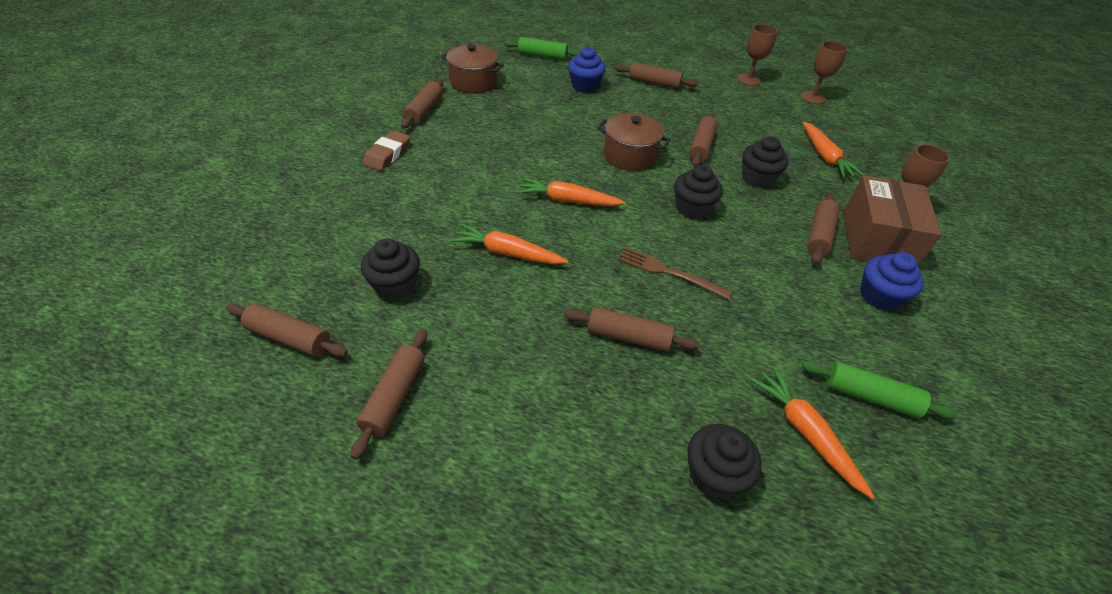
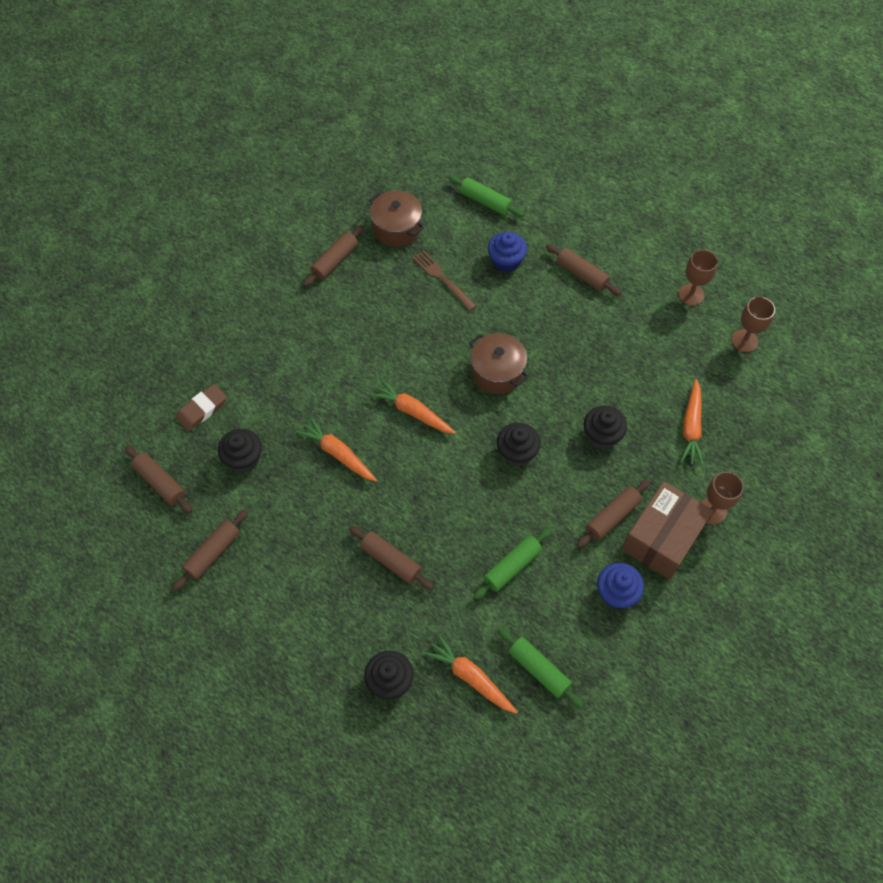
camera: 25 degrees right, 15 degrees up
(387, 154) = (283, 312): brown eraser -> brown eraser (202, 409)
(669, 272) = (455, 513): brown fork -> brown fork (442, 279)
(701, 146) = (573, 379): brown rolling pin -> none
(761, 303) = (512, 566): none -> green rolling pin
(805, 433) = (471, 677): orange carrot -> orange carrot turned 45 degrees counterclockwise

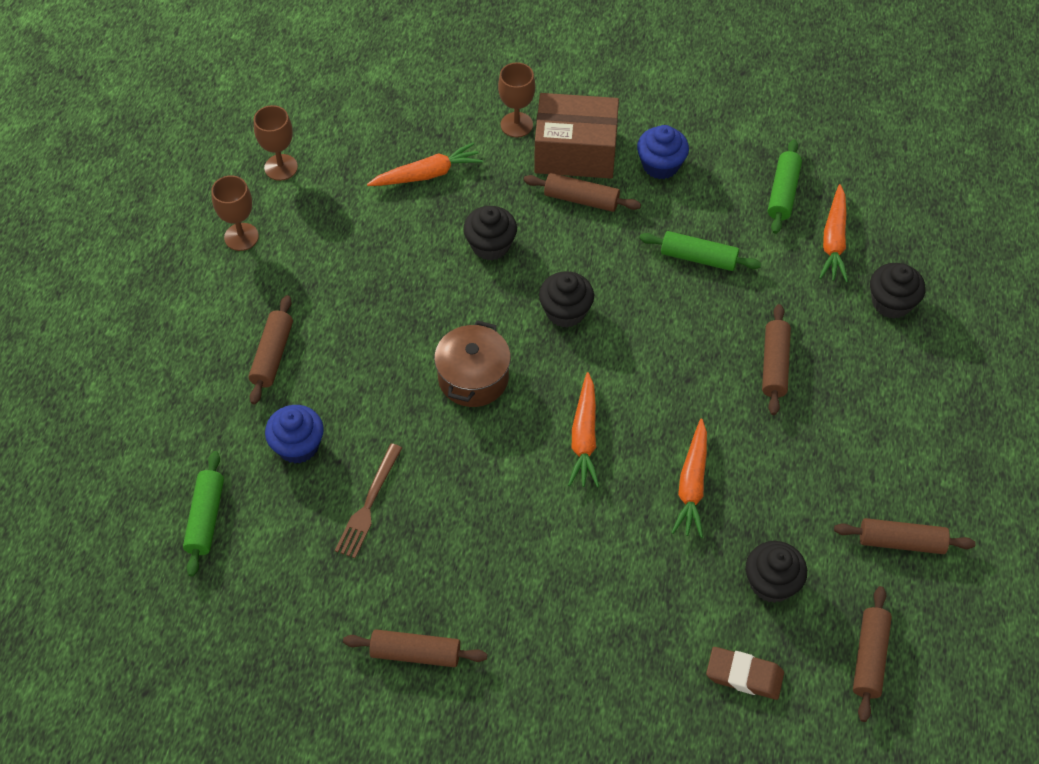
camera: 120 degrees left, 5 degrees down
(397, 228) = (314, 604): brown pot -> none

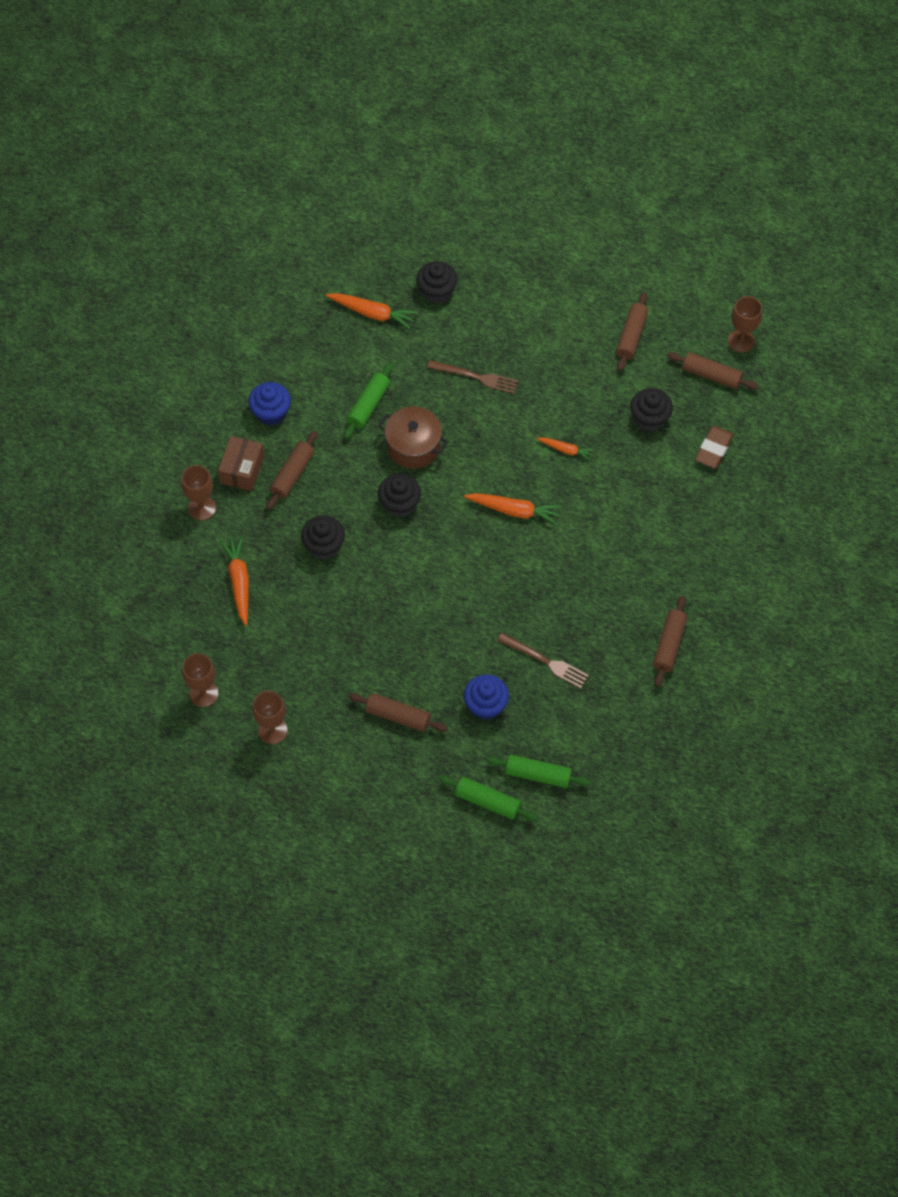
camera: 80 degrees left, 5 degrees up
(473, 378) = (448, 576): brown pot -> brown pot (413, 446)
(575, 152) = (242, 470): brown box -> brown box, size x0.64
(692, 485) = (566, 450): orange carrot -> orange carrot, size x0.61
(775, 365) = (476, 377): brown rolling pin -> brown fork
(782, 193) = (319, 336): green rolling pin -> green rolling pin (487, 802)
(944, 692) = (741, 341): none -> brown goblet

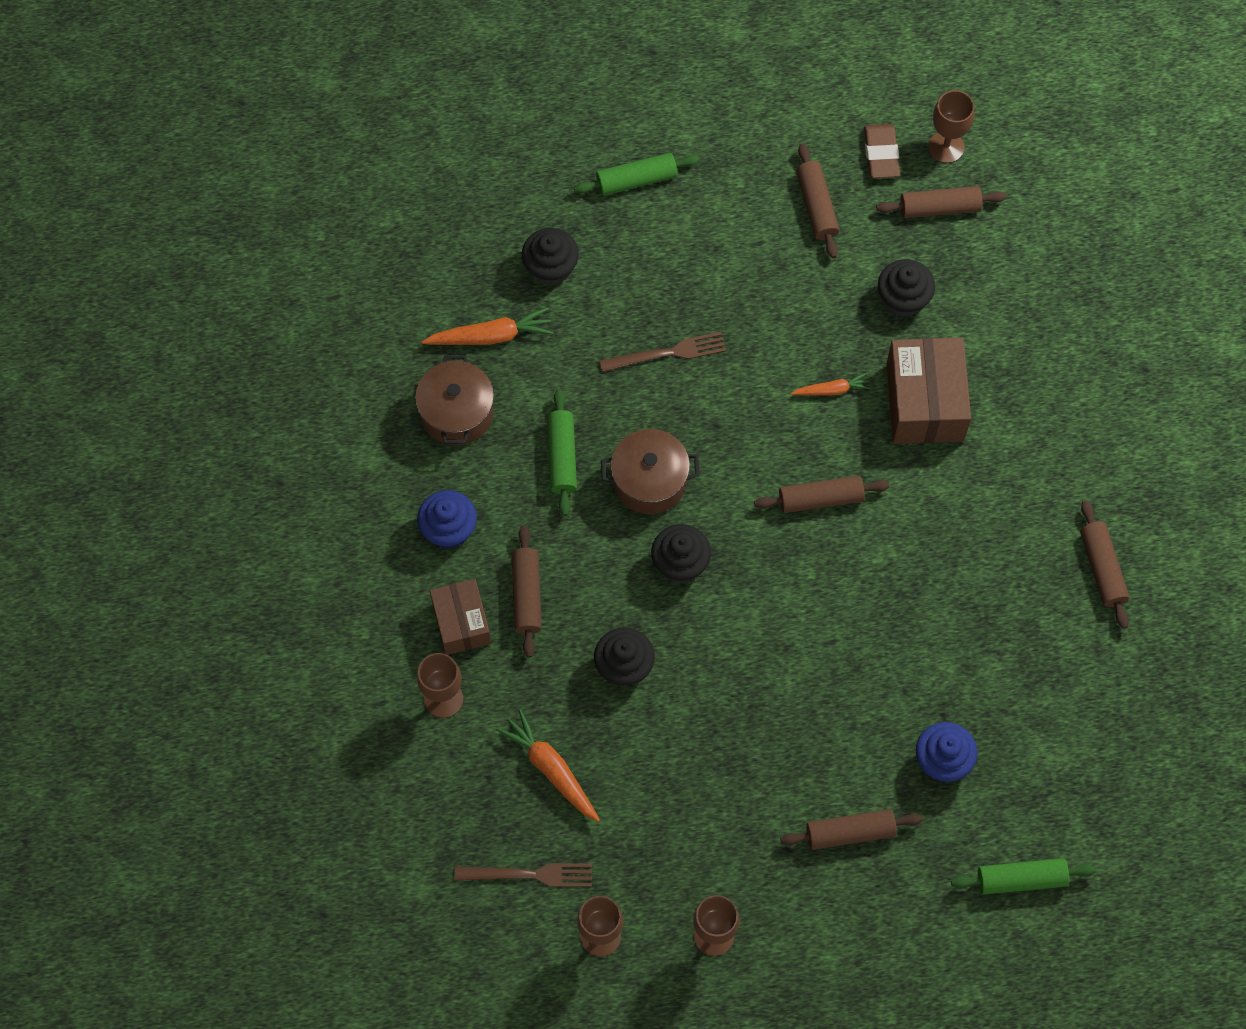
camera: 30 degrees left, 5 degrees up
(321, 348) = (457, 413): none -> brown pot
(514, 511) = (820, 499): orange carrot -> brown rolling pin
(538, 775) = (1057, 813): green rolling pin -> green rolling pin (636, 180)
(545, 661) = (976, 667): brown fork -> brown fork (529, 875)
(621, 487) = (924, 402): none -> brown box
(714, 449) = (1000, 299): brown eraser -> brown eraser (881, 154)

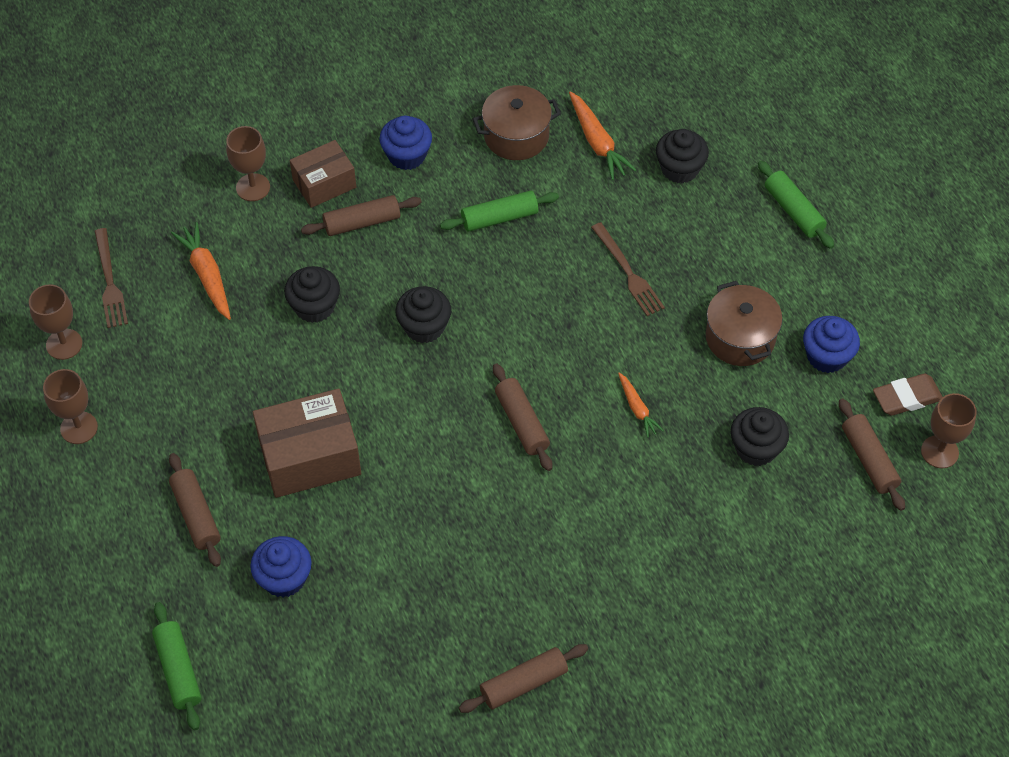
camera: 75 degrees right, 10 degrees down
(551, 769) = (207, 275): orange carrot -> orange carrot turned 60 degrees counterclockwise
(649, 481) = (497, 286): brown pot -> brown pot (740, 338)
(817, 206) = (827, 356): brown rolling pin -> blue cupcake
(924, 402) = (652, 489): brown box -> brown box (309, 456)

